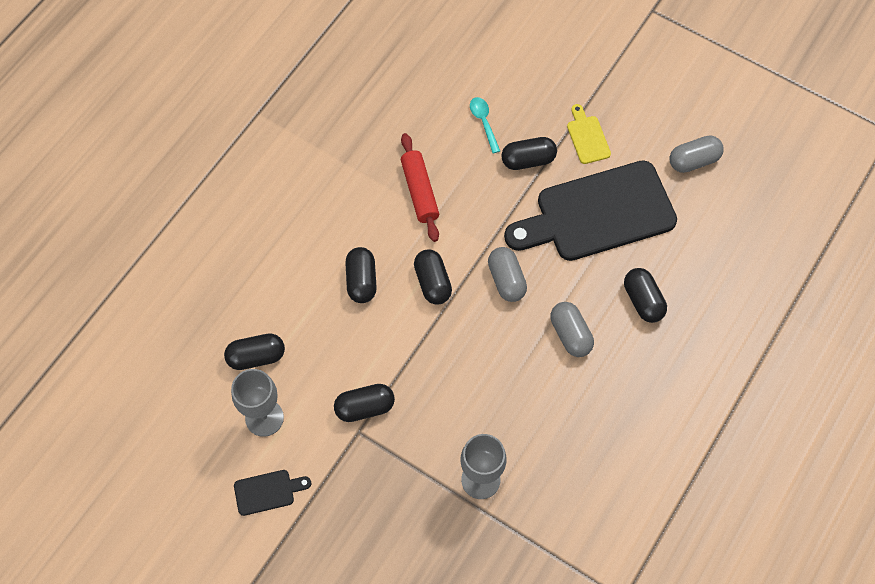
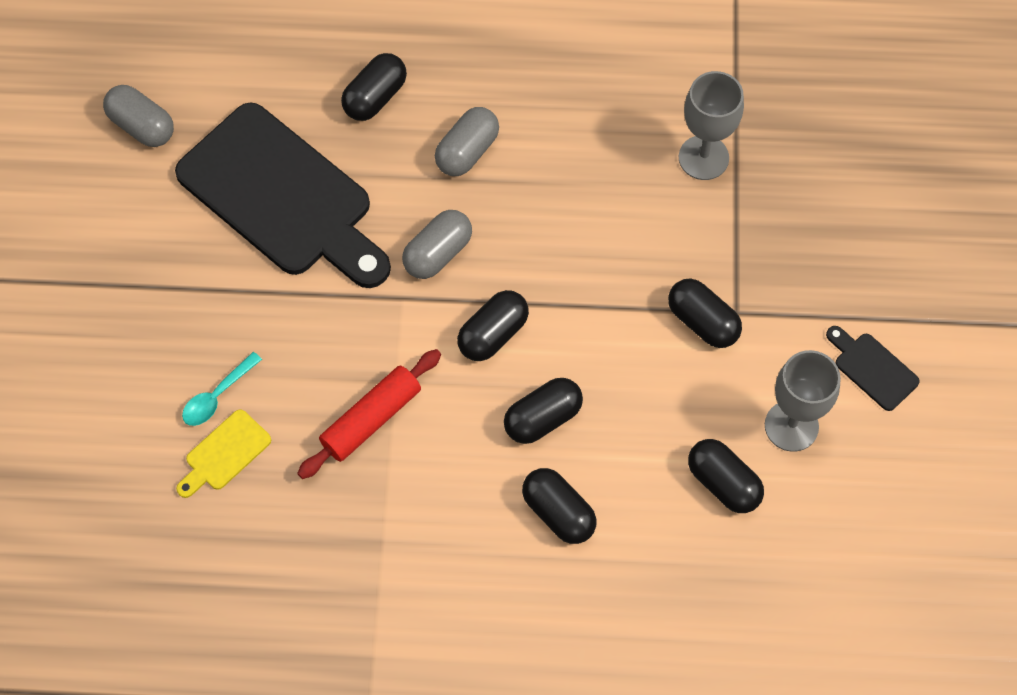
camera: 120 degrees left, 0 degrees up
(528, 160) = (247, 313): black capsule -> black capsule (558, 512)
(587, 137) = (171, 260): yellow cutting board -> yellow cutting board (224, 453)

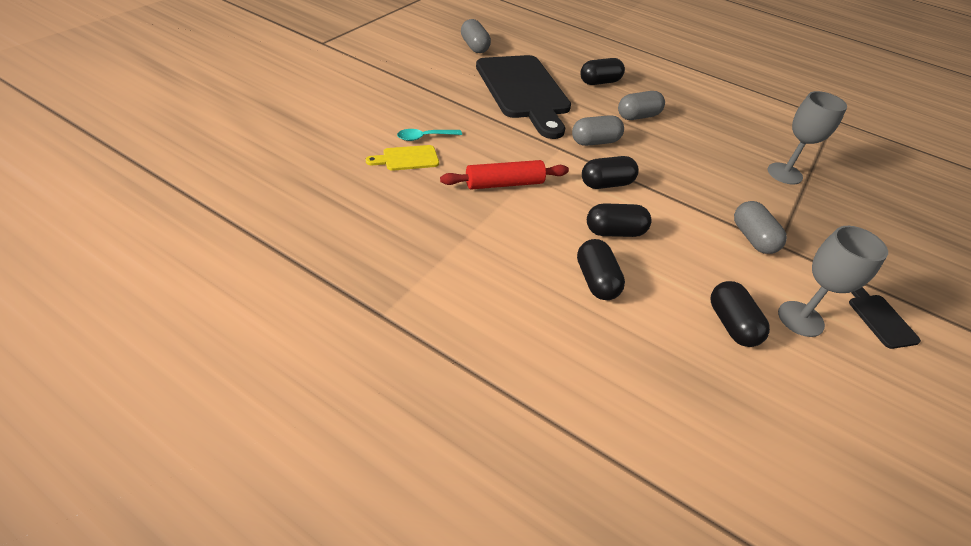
camera: 25 degrees right, 20 degrees down
(702, 321) = (752, 238): black capsule -> grey capsule

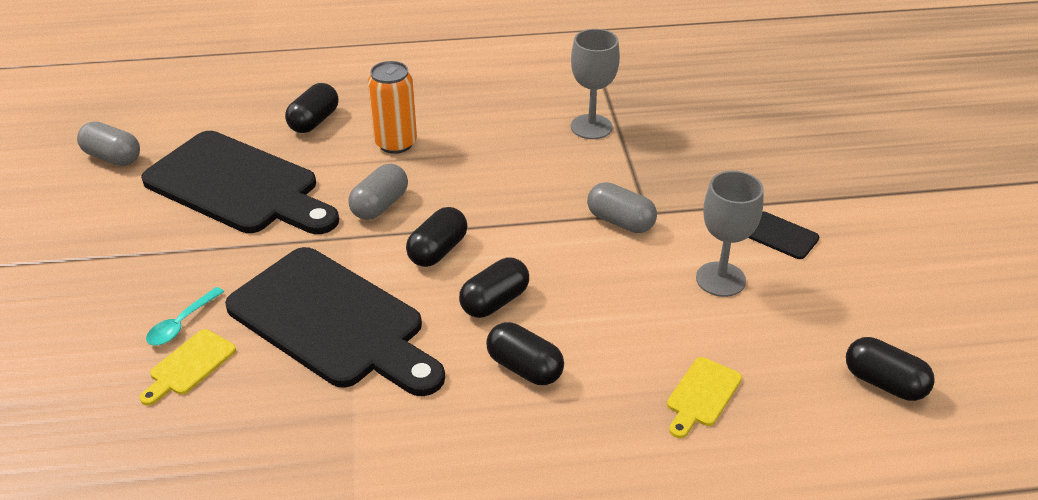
camera: 35 degrees left, 5 degrees down
(504, 184) = (333, 322): red rolling pin -> black cutting board
(638, 116) = (396, 143): grey capsule -> orange can
(711, 382) = (702, 395): none -> yellow cutting board
(731, 324) = (673, 326): black capsule -> black capsule (884, 383)

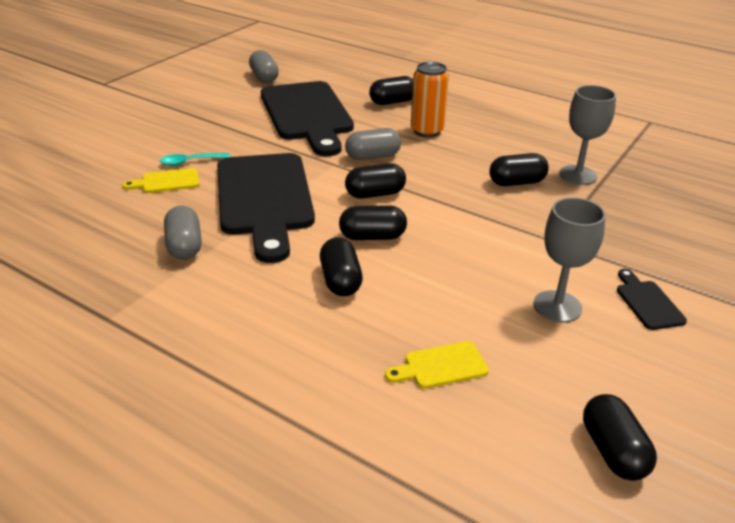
camera: 40 degrees right, 5 degrees down
(550, 164) = (516, 182): none -> black capsule
(620, 221) = (524, 236): grey capsule -> grey capsule (184, 246)

